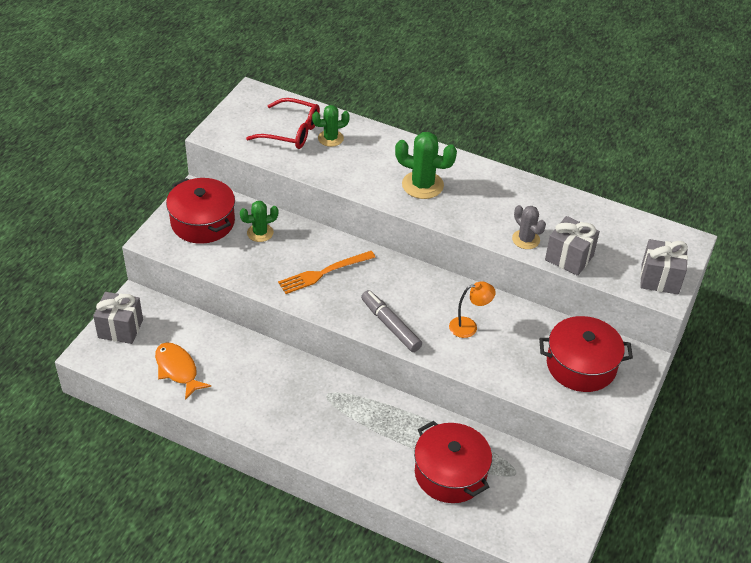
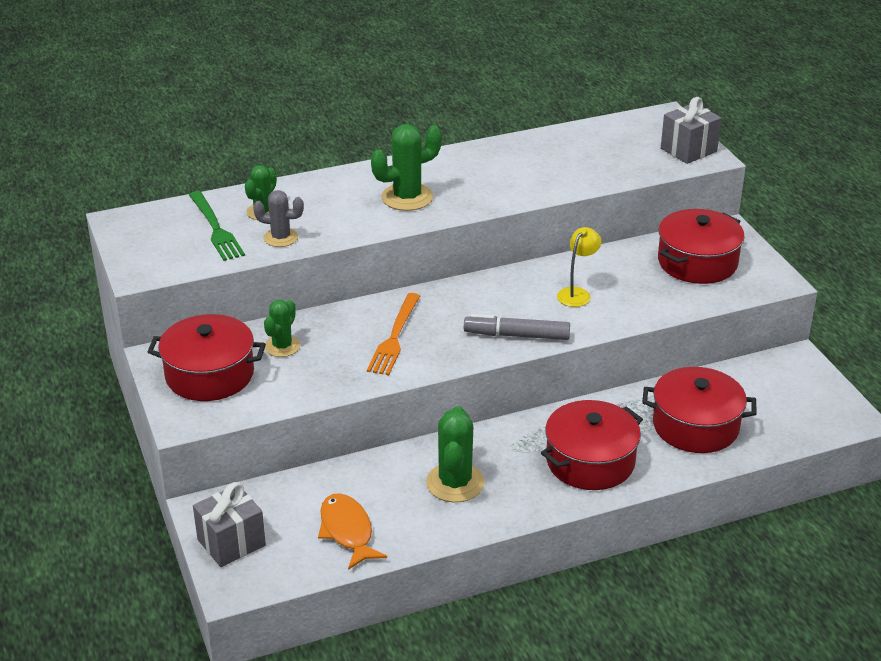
camera: 45 degrees left, 10 degrees down
(177, 370) = (347, 531): orange fish -> orange fish turned 60 degrees clockwise
(267, 389) = (455, 483): none -> green cactus
(291, 131) = (215, 228): red glasses -> green fork
(355, 441) = (590, 461): none -> red pot
(469, 326) = (577, 293): orange lamp -> yellow lamp
(526, 239) = (554, 184): grey cactus -> grey cactus (280, 238)
(569, 258) = (606, 176): grey gift -> none

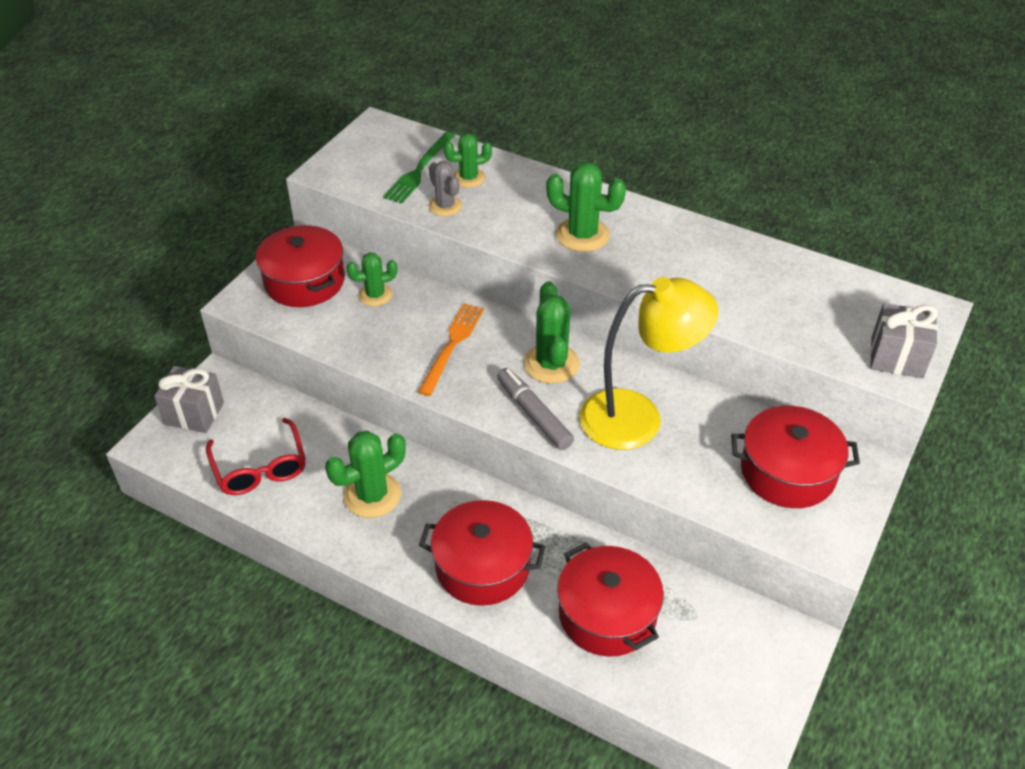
camera: 50 degrees right, 10 degrees up
(347, 531) = (260, 467): orange fish -> red glasses
(394, 337) = (452, 345): orange fork -> orange fork turned 135 degrees clockwise
(476, 302) = (551, 364): none -> green cactus
(577, 293) = (638, 417): yellow lamp -> yellow lamp, size x2.18

